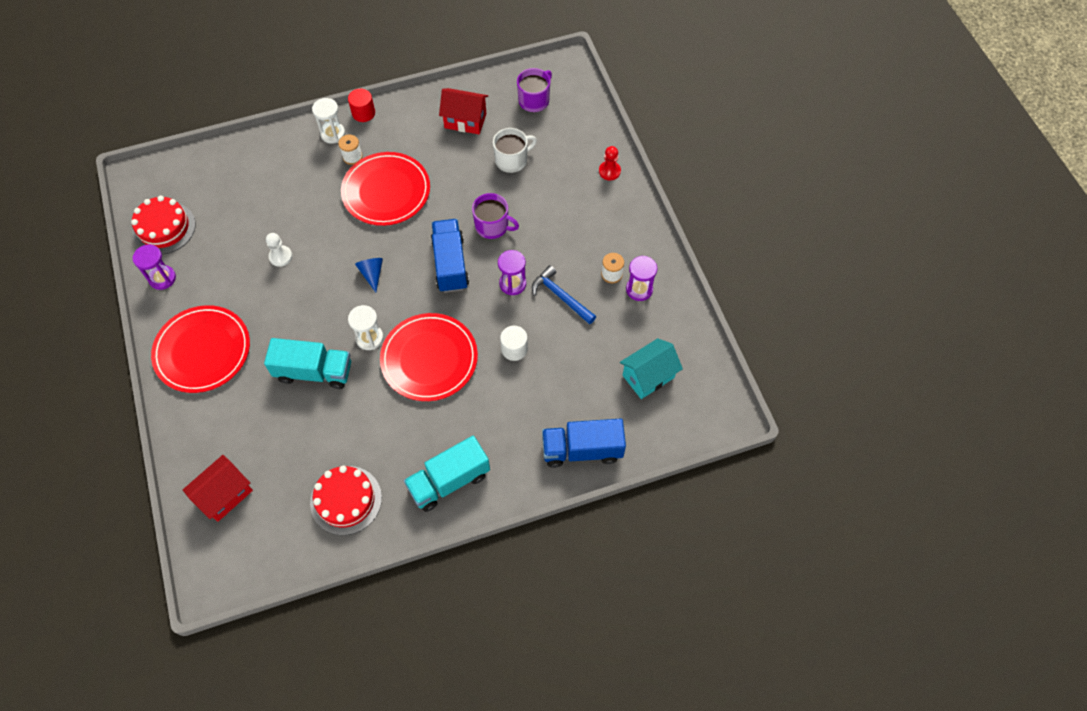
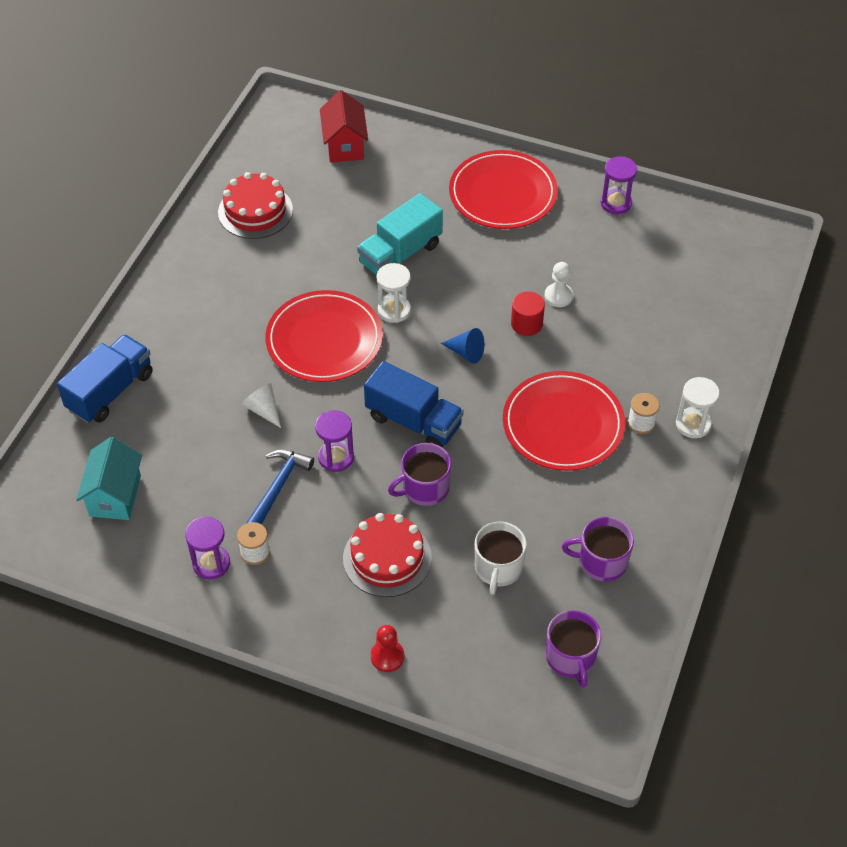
camera: 130 degrees right, 10 degrees down
(164, 228) = (680, 230): red cake -> red cake (387, 558)
(363, 113) = (701, 470): red cylinder -> red cylinder (526, 324)
(449, 481) = (194, 283): turquoise truck -> none
(465, 121) = (601, 561): red house -> purple mug
(514, 349) = (263, 410): white cylinder -> white cone
(561, 296) = (278, 488): blue hammer -> blue hammer turned 60 degrees counterclockwise

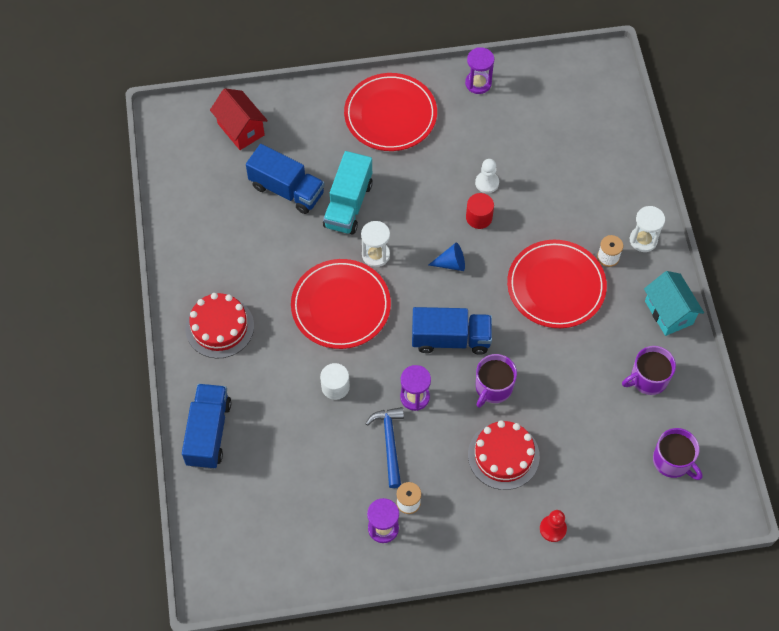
camera: 30 degrees left, 10 degrees up
(115, 496) = (274, 514): turquoise house -> turquoise house (668, 312)
(255, 211) = (211, 222): red cake -> red cake (219, 327)
(263, 410) = (335, 387): white cone -> white cylinder
(349, 215) = (287, 190): none -> blue truck
(498, 568) = (583, 421): white mug -> none

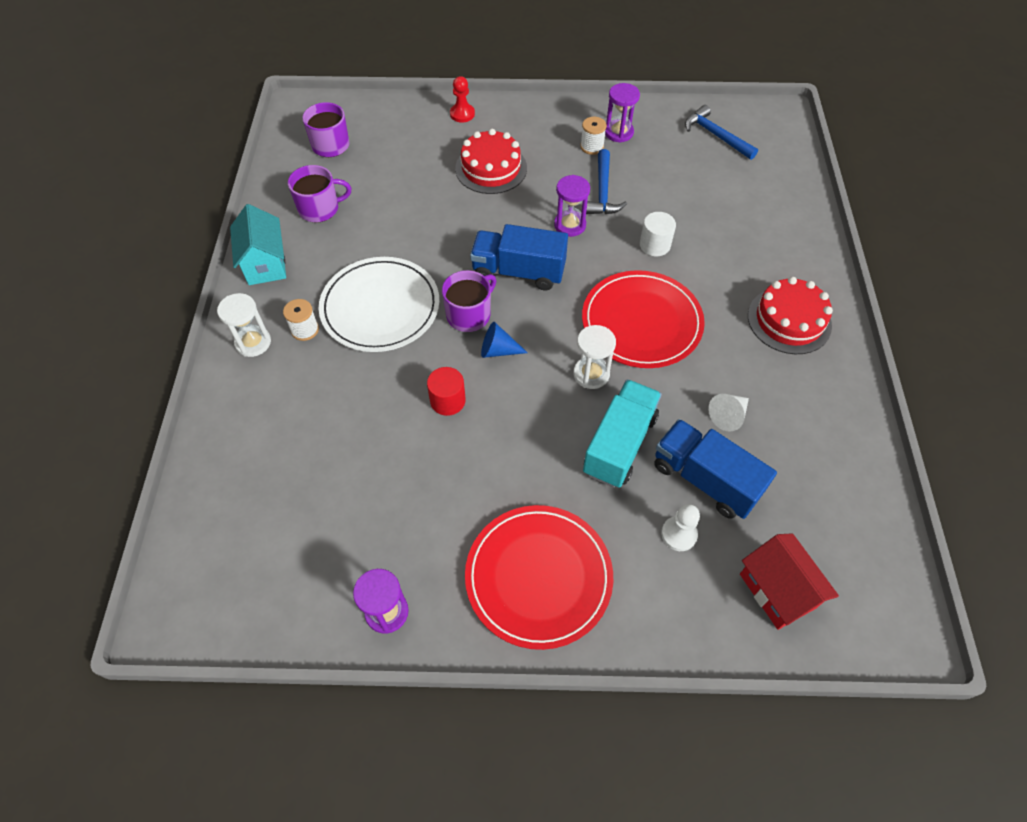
camera: 170 degrees left, 5 degrees down
(208, 433) = (793, 223): blue truck -> none
(270, 238) = (728, 416): none -> white cone
(281, 541) = (716, 136): none -> blue hammer
(487, 183) = (423, 445): white pawn -> white pawn (679, 534)
(493, 387) = (484, 222): purple mug -> purple mug (469, 314)
(556, 286) = (380, 307): red plate -> white plate

